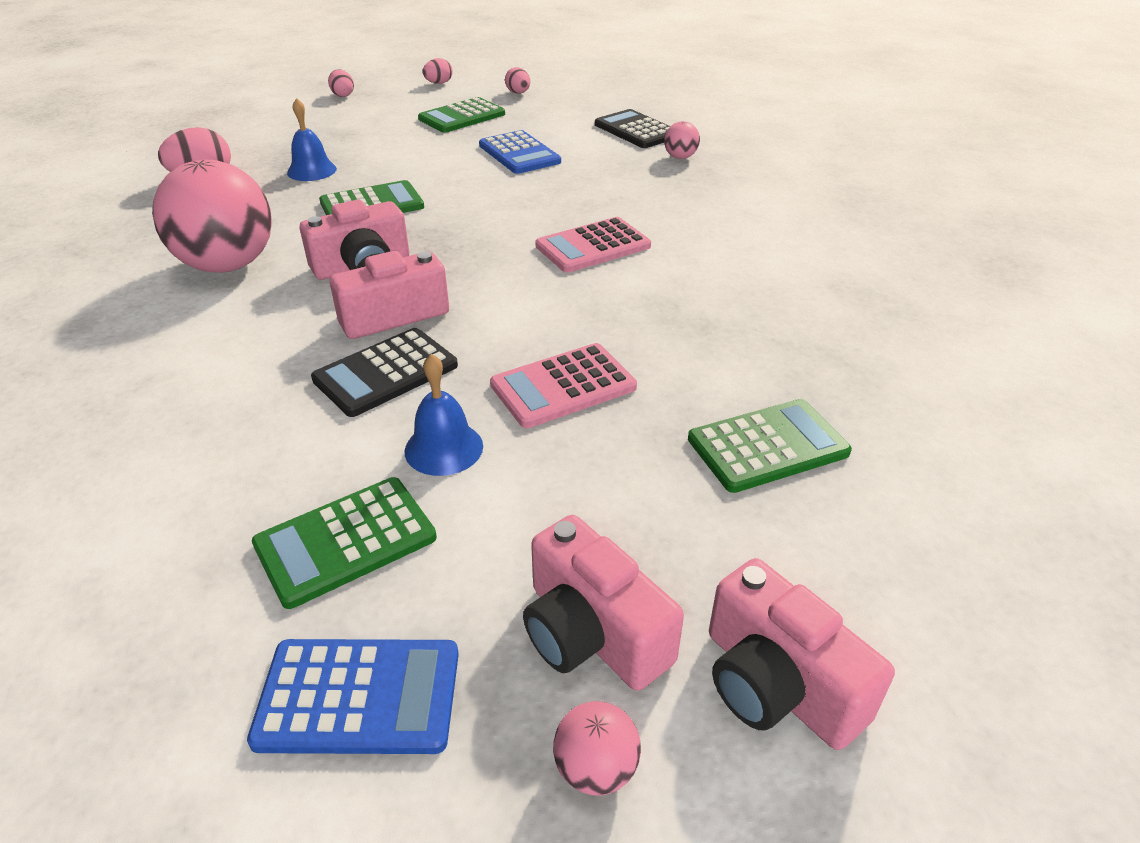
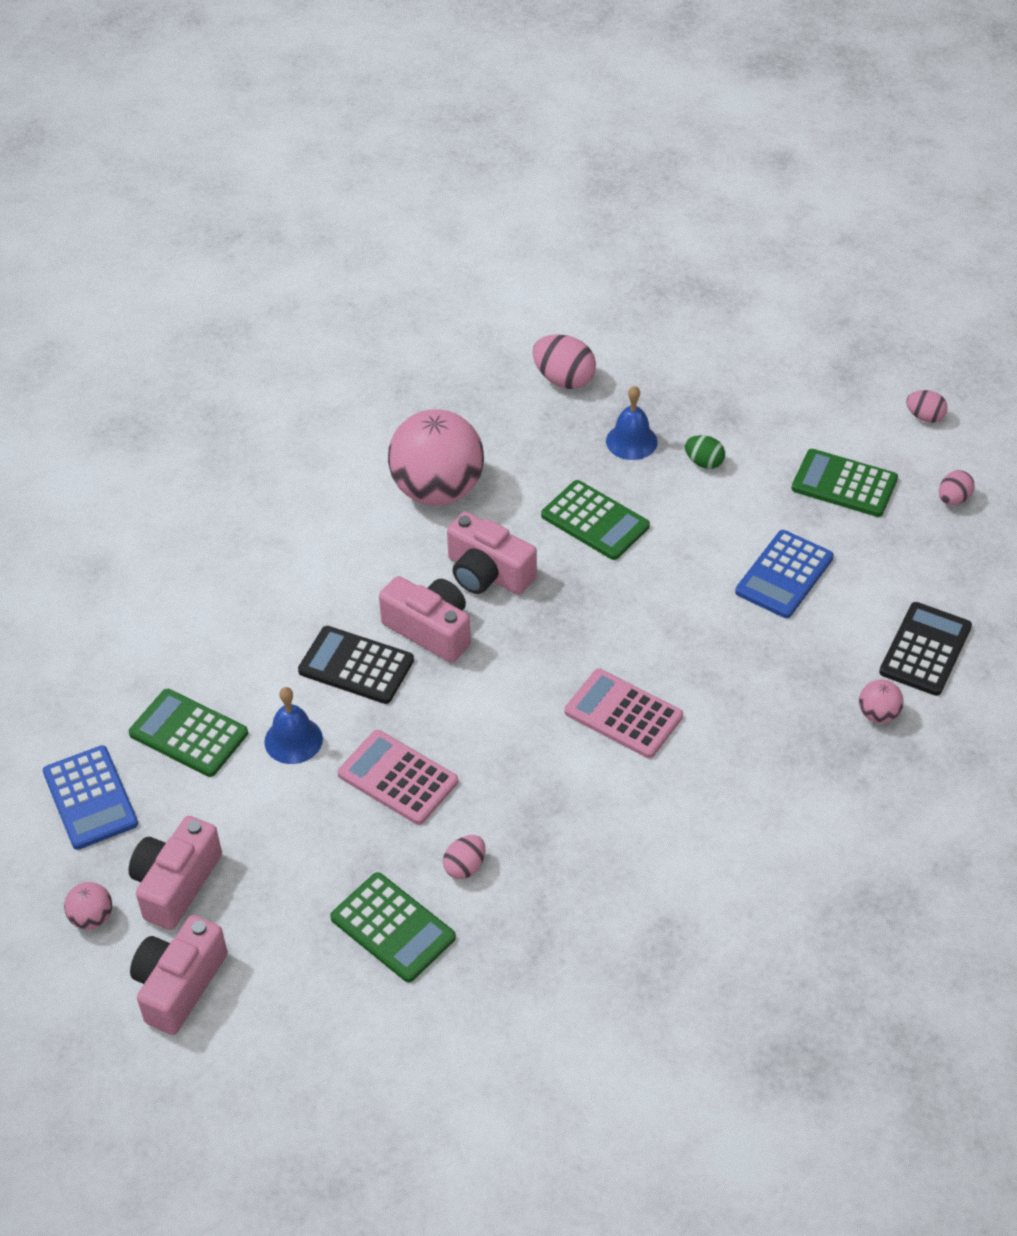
camera: 65 degrees right, 10 degrees up
(342, 95) = (824, 359): pink egg -> pink egg (465, 867)
(374, 152) = (704, 462): none -> green egg

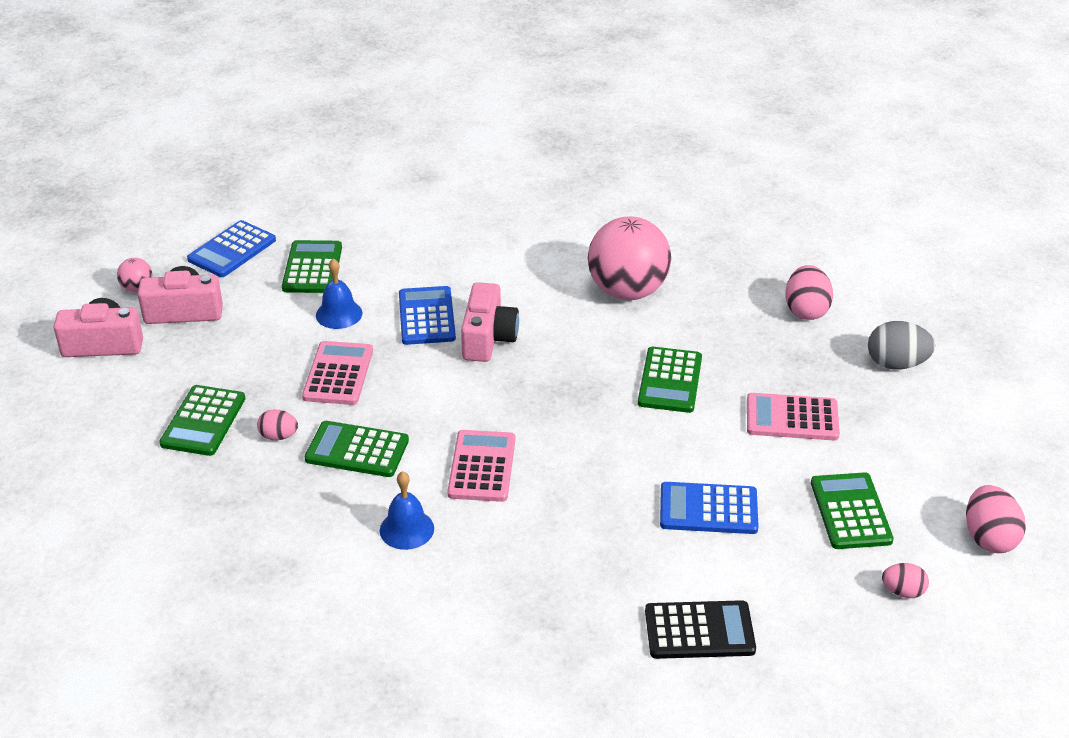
camera: 60 degrees right, 10 degrees down
(356, 666) = (426, 316): black calculator -> blue calculator
(488, 573) = (567, 345): pink camera -> none
(532, 806) = (357, 450): none -> green calculator
(631, 441) = (775, 369): blue bell -> blue bell (407, 529)
(680, 359) = (896, 364): none -> grey egg
(704, 462) = (792, 418): green egg -> pink calculator
(878, 714) = (598, 622): pink ball -> none
(924, 417) = (989, 538): pink egg -> pink egg, size x1.66

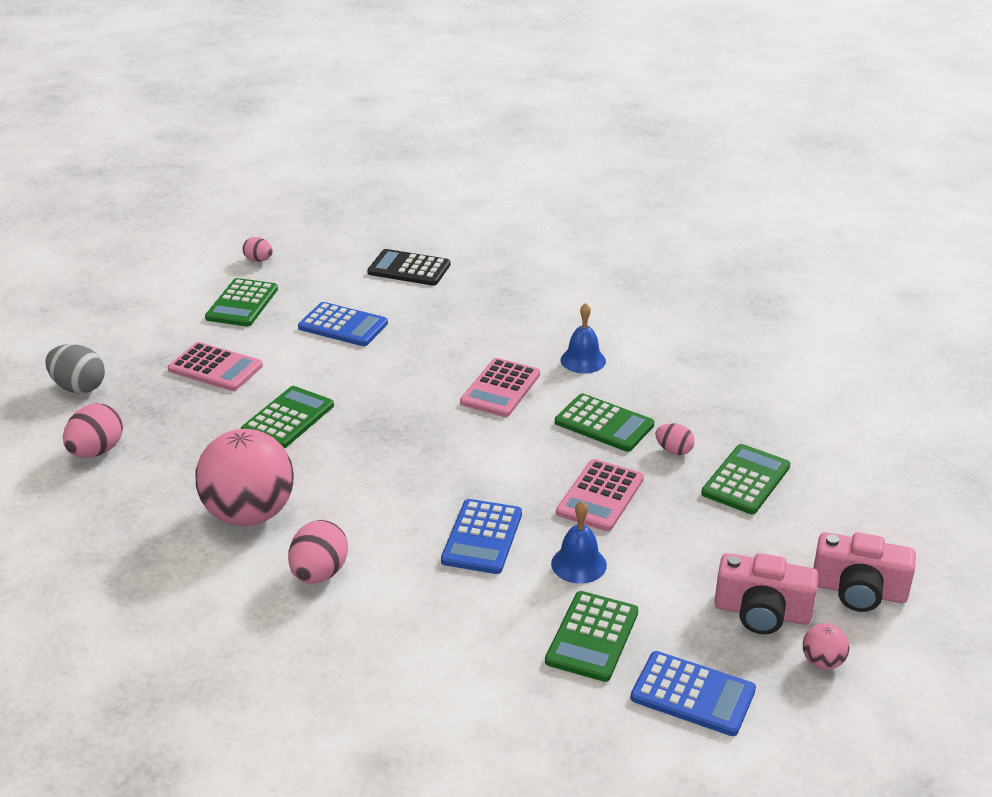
camera: 160 degrees left, 5 degrees down
(232, 250) = (693, 694): blue calculator -> blue calculator turned 60 degrees clockwise
(488, 338) = (430, 498): pink camera -> none
(989, 538) = (167, 272): pink egg -> pink egg (319, 573)

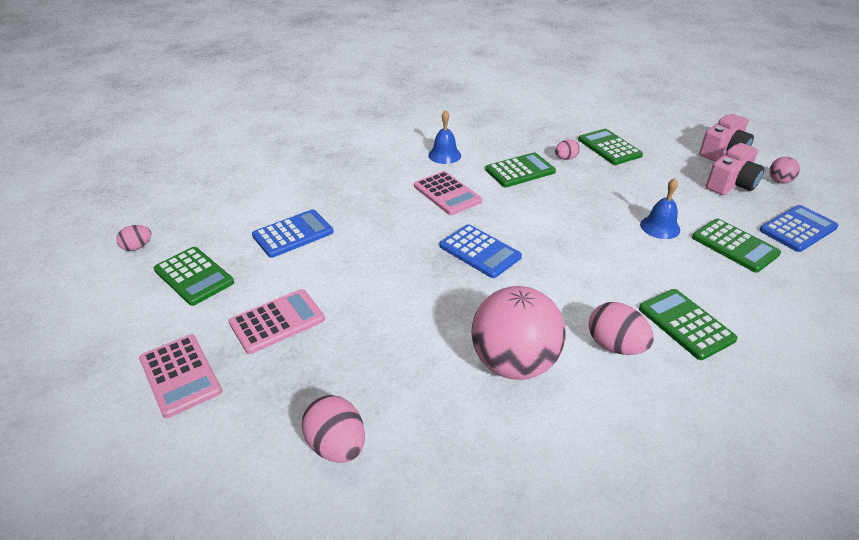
camera: 60 degrees left, 5 degrees up
(79, 387) = (207, 430): grey egg -> none
(288, 418) = (395, 301): green calculator -> green calculator (686, 324)
(409, 269) = (253, 181): black calculator -> none
(482, 537) = (612, 255): blue calculator -> blue calculator (480, 251)
(600, 496) = (594, 197): pink calculator -> pink calculator (180, 375)

